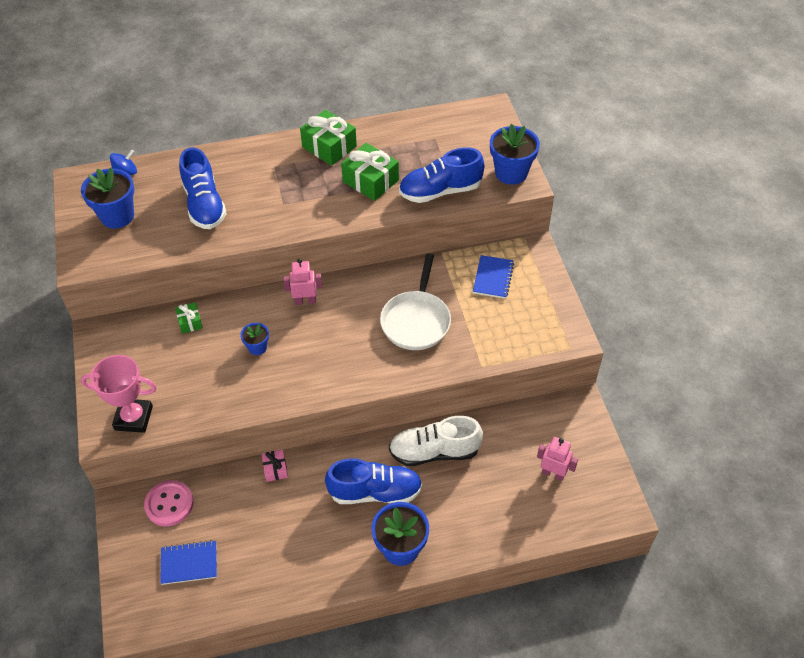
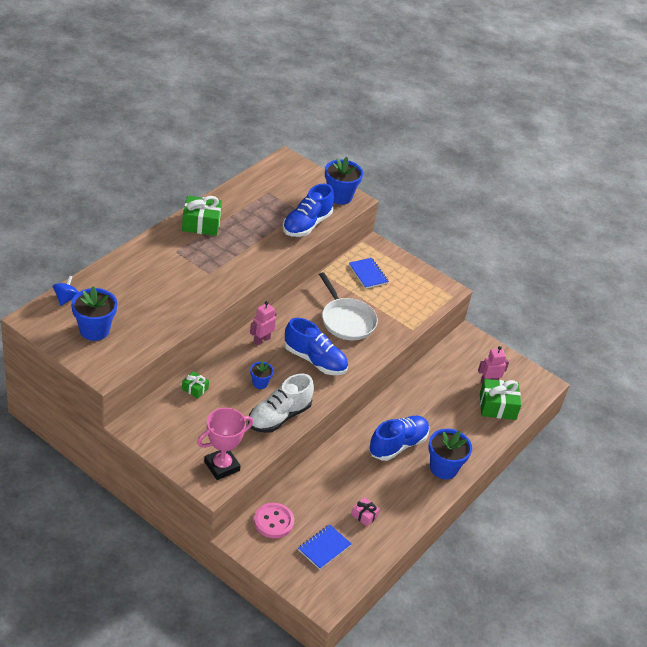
camera: 45 degrees left, 10 degrees down
(204, 204) = (152, 296): blue shoe -> blue shoe (315, 360)
(275, 469) = (322, 464): pink gift -> pink gift (364, 515)
(370, 181) = (254, 235): green gift -> green gift (497, 406)
(434, 451) = (410, 404): white shoe -> white shoe (279, 416)

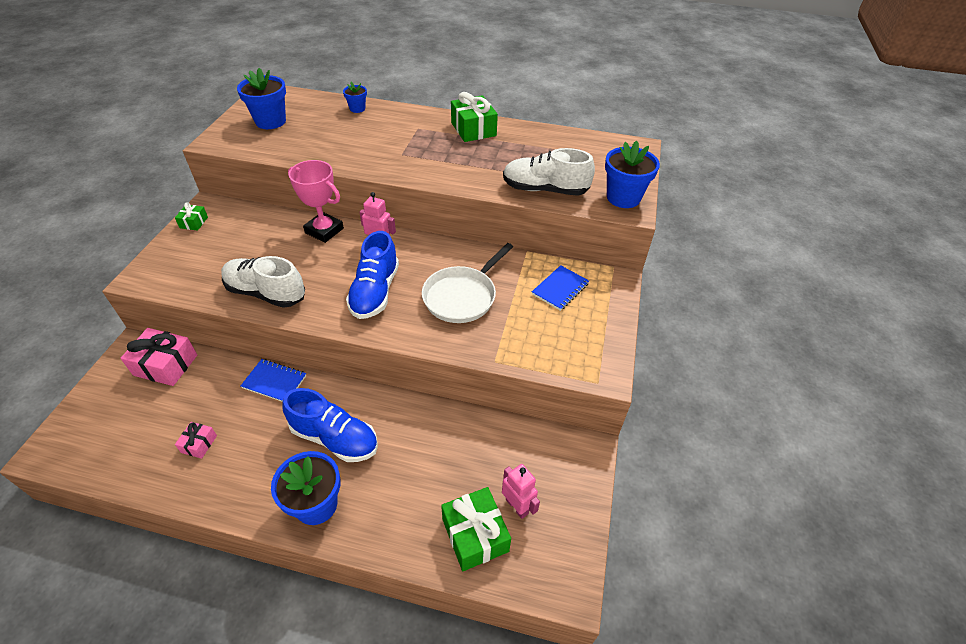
camera: 70 degrees right, 5 degrees up
(66, 298) = (304, 98): blue spinning top -> none
(195, 389) = (278, 224): green gift -> green gift (194, 222)
(222, 466) = (171, 276): pink trophy -> pink trophy (324, 230)
(260, 383) = (312, 263): blue flower pot -> blue flower pot (357, 109)
(273, 521) = (166, 365): pink button -> pink gift
(306, 224) = (545, 189): blue shoe -> white shoe
(324, 548) = (135, 422): blue notebook -> blue notebook (274, 382)

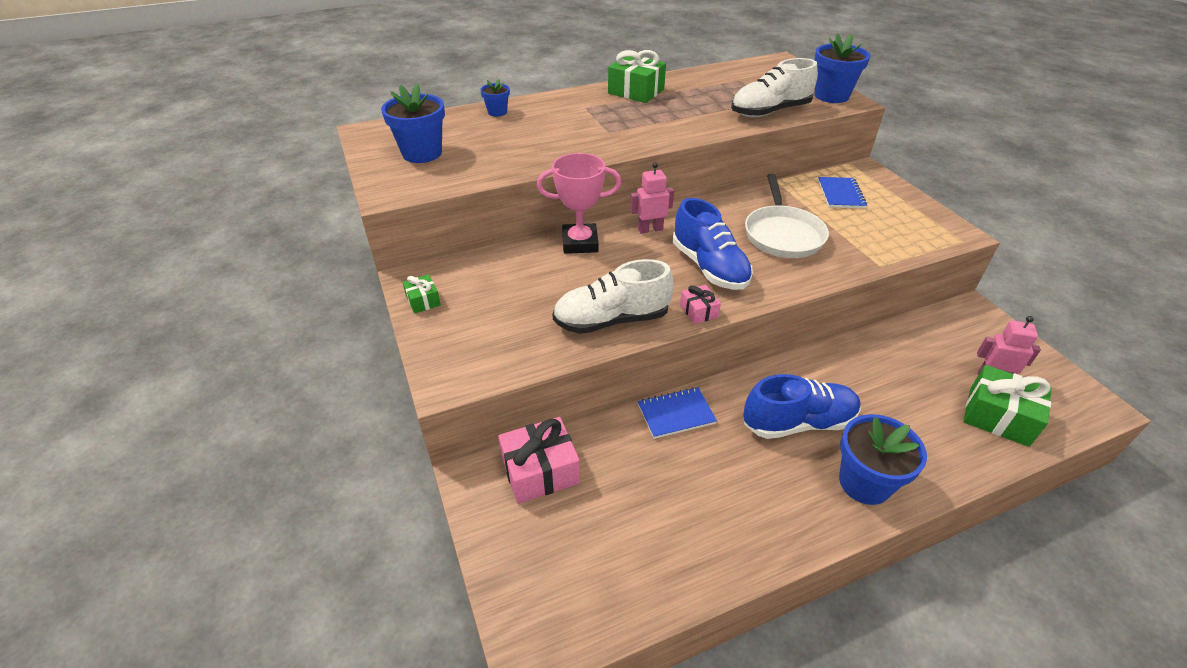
camera: 35 degrees left, 5 degrees down
(199, 444) = (688, 513): pink gift -> pink gift (698, 311)

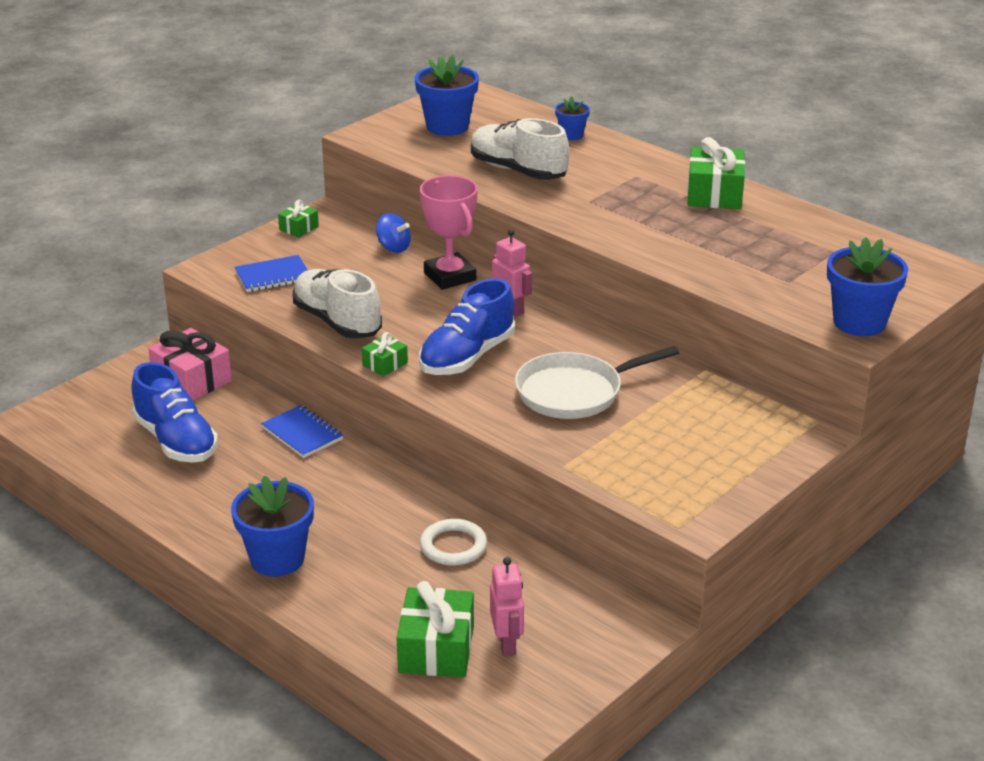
camera: 65 degrees right, 10 degrees down
(508, 258) = (393, 247): none -> blue spinning top
(698, 311) = (385, 364): pink gift -> green gift
(770, 112) = (752, 286): white shoe -> white shoe (518, 171)
(798, 422) = (336, 508): blue shoe -> blue shoe (176, 441)
(840, 194) = (715, 422): blue notebook -> blue notebook (273, 276)
(867, 370) = (453, 546): none -> white ring

